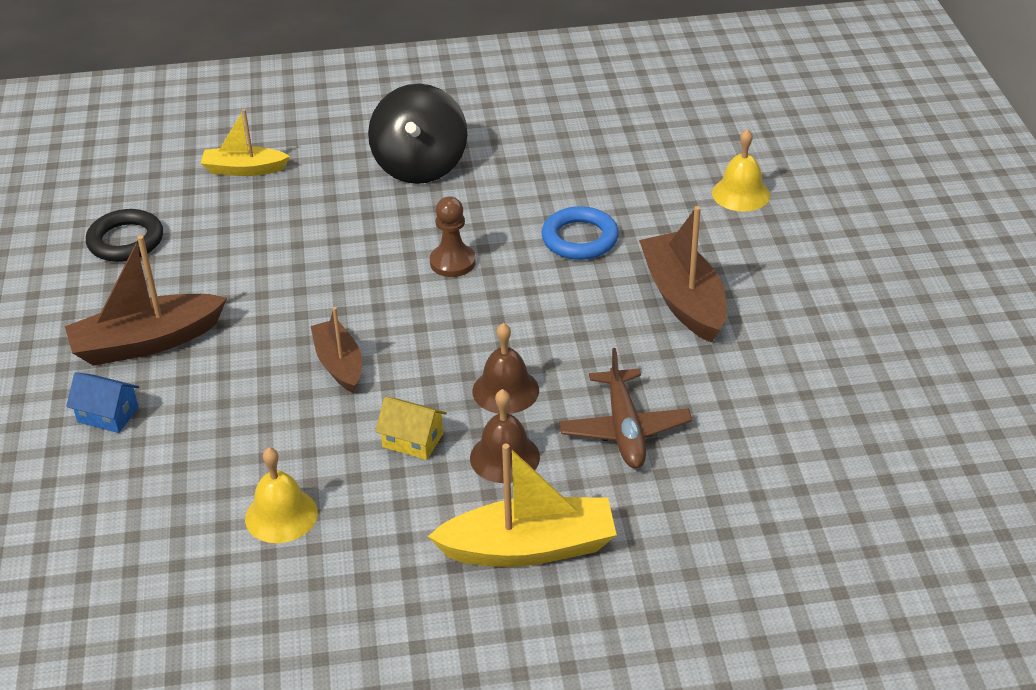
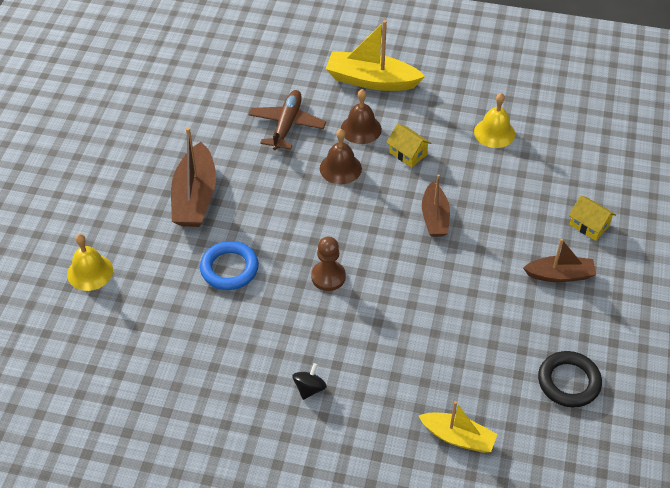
camera: 160 degrees left, 10 degrees up
(108, 415) = (589, 225): blue house -> yellow house
(146, 342) = (560, 275): brown boat -> brown boat, size x0.63
(420, 166) = (309, 388): black spinning top -> black spinning top, size x0.42

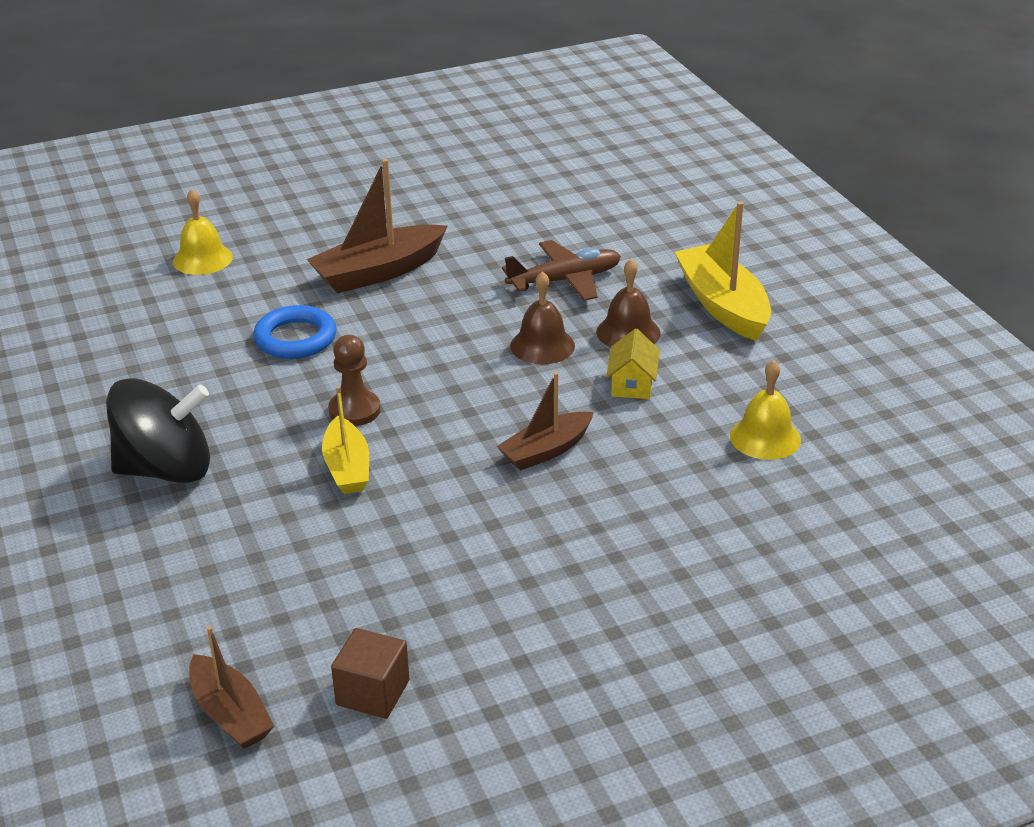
camera: 55 degrees right, 15 degrees down
(309, 388) = (166, 469): black spinning top -> black spinning top, size x2.39
(458, 437) = (186, 623): yellow boat -> yellow boat (347, 467)
(560, 275) = (566, 604): brown boat -> brown boat (230, 714)
(568, 382) = (373, 693): black ring -> brown cube
(589, 225) = (696, 596): yellow house -> none

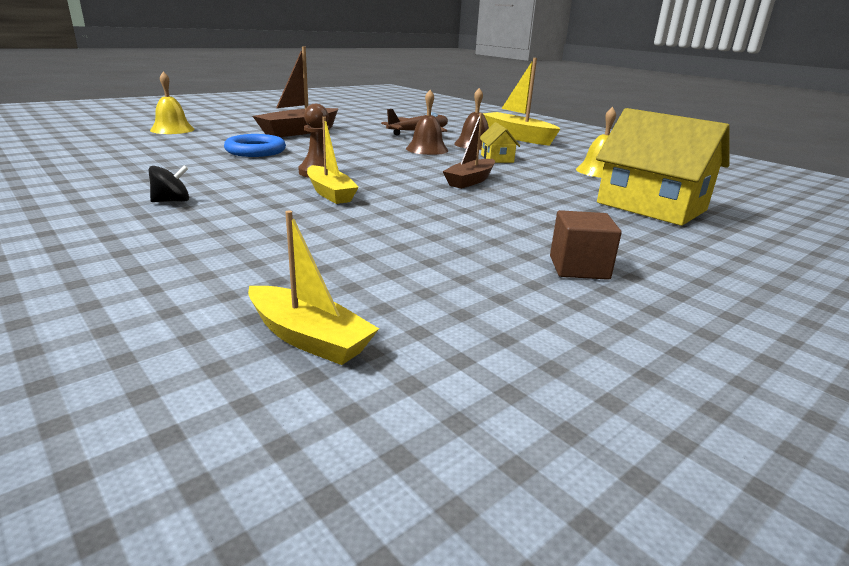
camera: 20 degrees left, 10 degrees down
(166, 469) = (172, 201): black spinning top -> black spinning top, size x0.42
(230, 714) = (309, 338): brown boat -> yellow boat
(373, 693) = (452, 304): brown cube -> brown cube (579, 267)
(751, 544) = (651, 206): none -> yellow house

